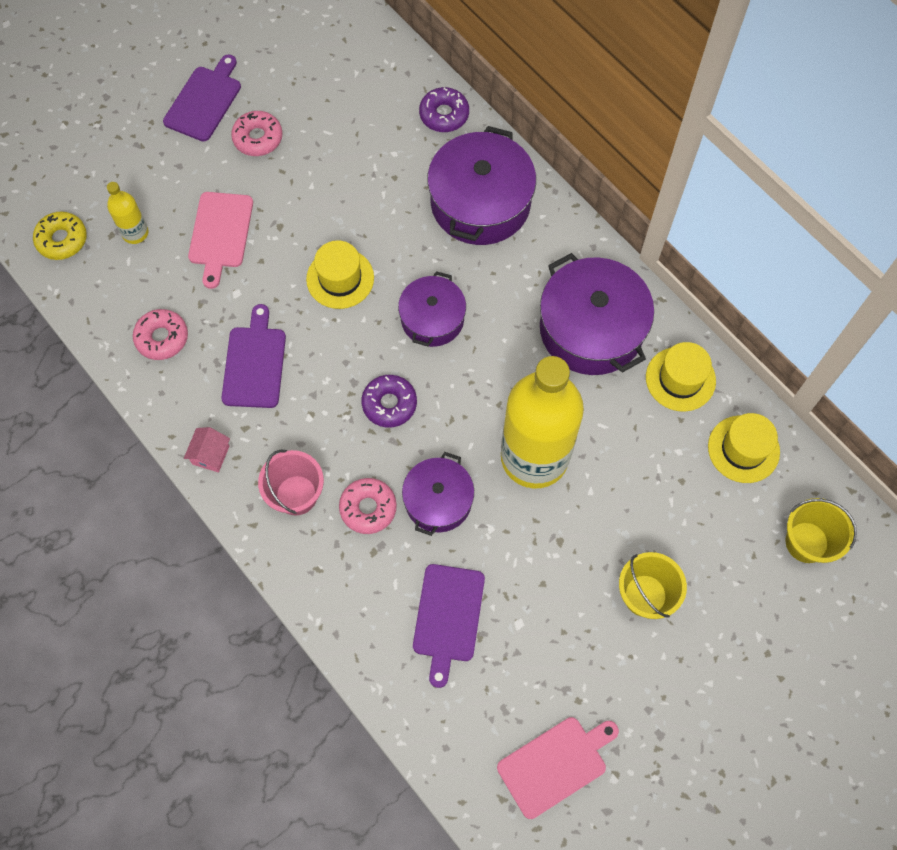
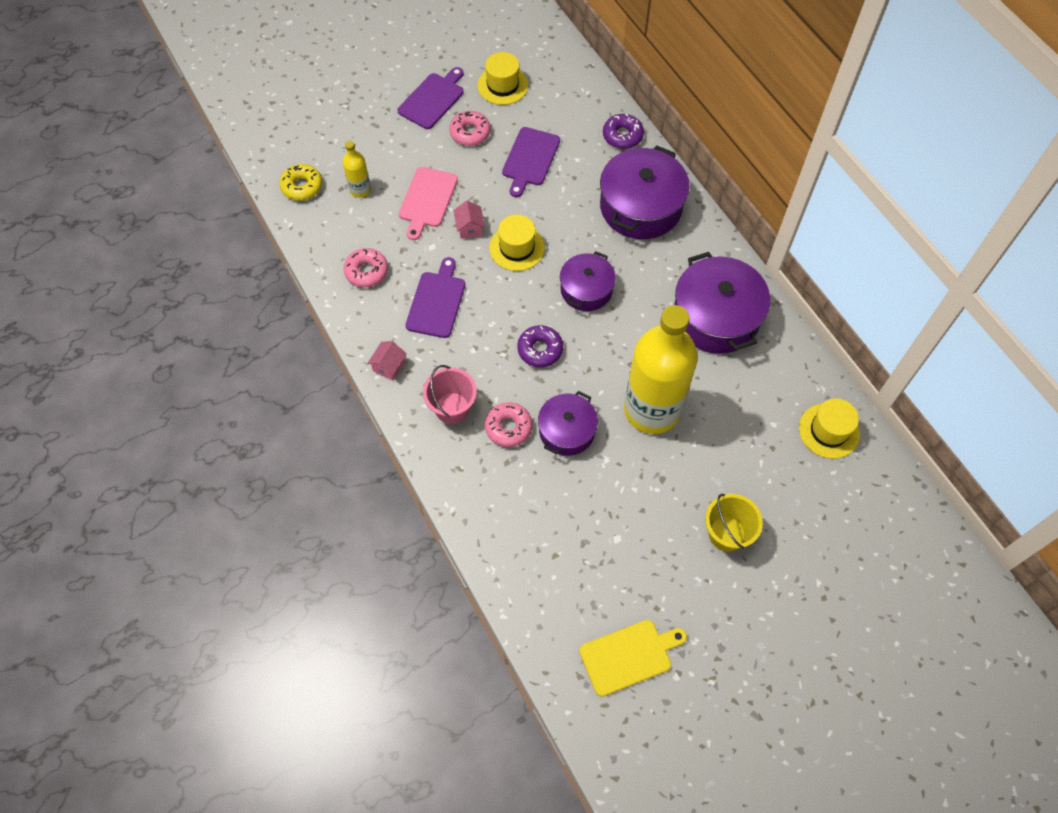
camera: 10 degrees right, 5 degrees down
(278, 262) = (469, 228): none -> pink house
(448, 617) = (559, 523): purple cutting board -> purple cutting board (530, 159)
(555, 764) = (629, 656): pink cutting board -> yellow cutting board
(680, 379) = (784, 367): yellow hat -> yellow hat (502, 85)
(806, 542) = (871, 513): yellow bucket -> none

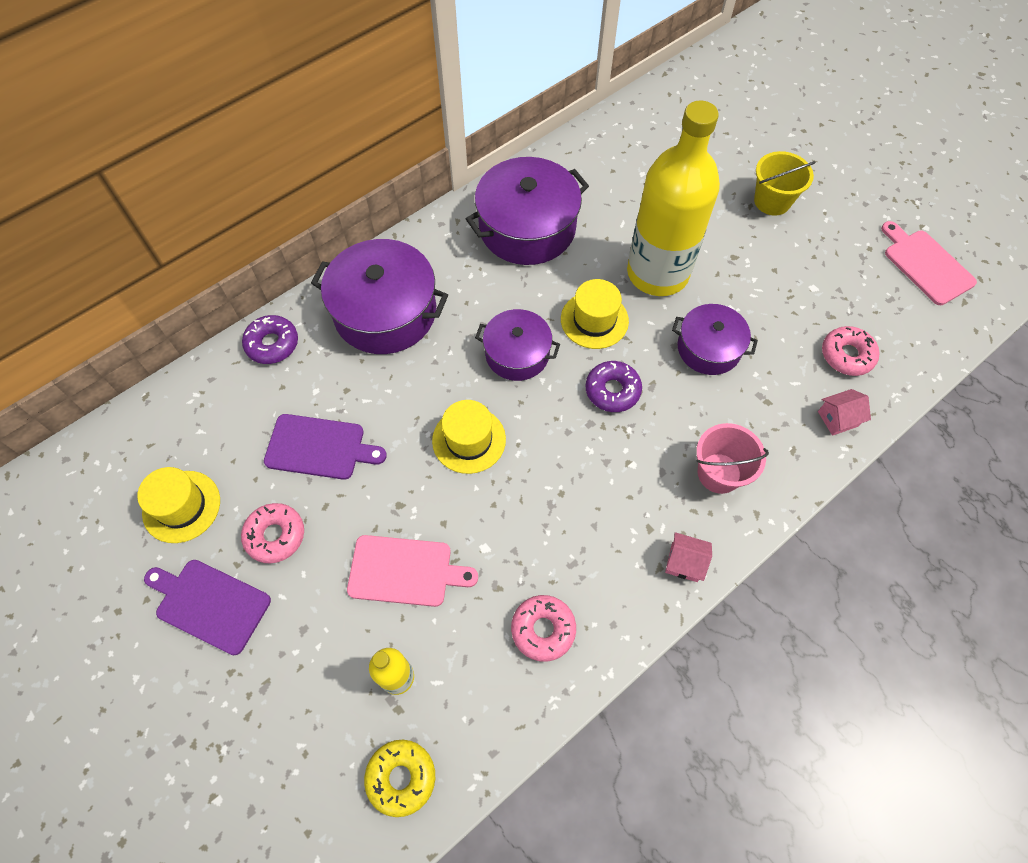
camera: 100 degrees left, 0 degrees up
(436, 302) = (572, 523): purple cutting board -> none
(469, 228) = (446, 504): pink house -> pink house (837, 419)
(508, 427) = (724, 407): pink donut -> pink donut (847, 355)
(629, 656) = (926, 265): yellow cutting board -> pink cutting board
(829, 431) = (636, 133): yellow hat -> yellow hat (594, 320)

